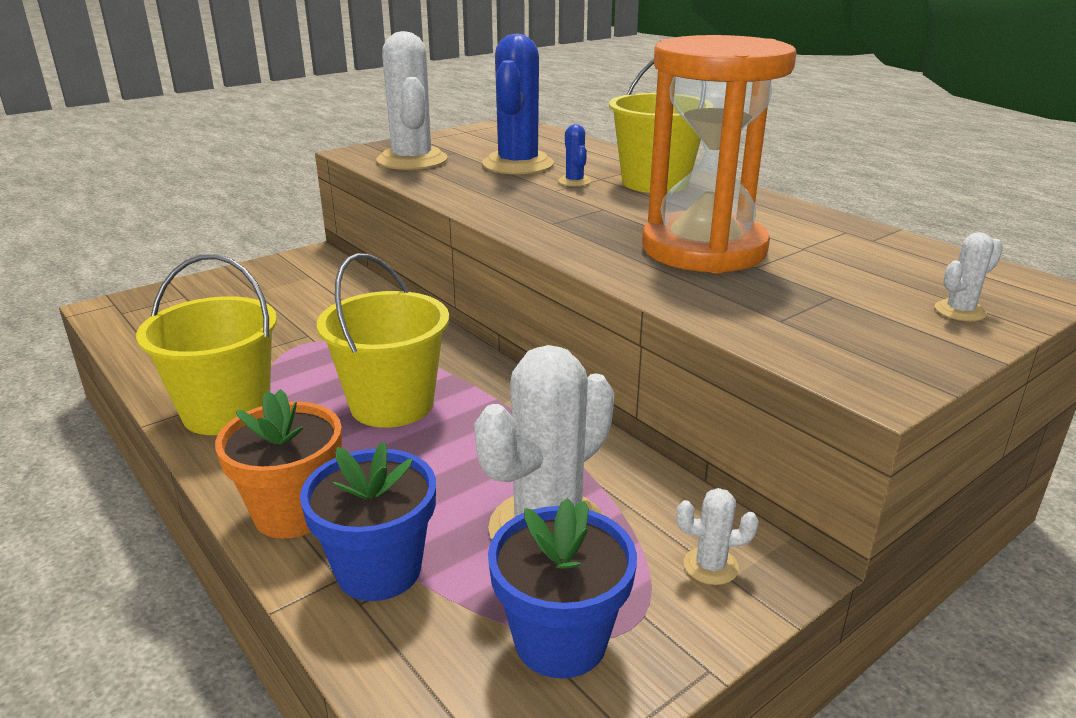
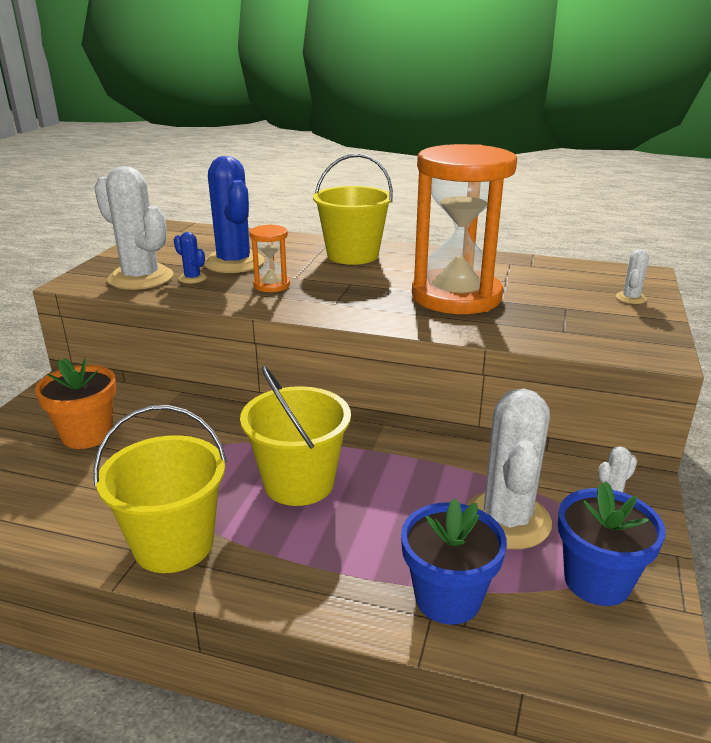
camera: 35 degrees left, 0 degrees up
(293, 512) = (338, 592): orange flower pot -> orange flower pot (87, 434)
(518, 192) = (271, 285): none -> orange hourglass
(574, 181) = (298, 267): blue cactus -> blue cactus (192, 278)

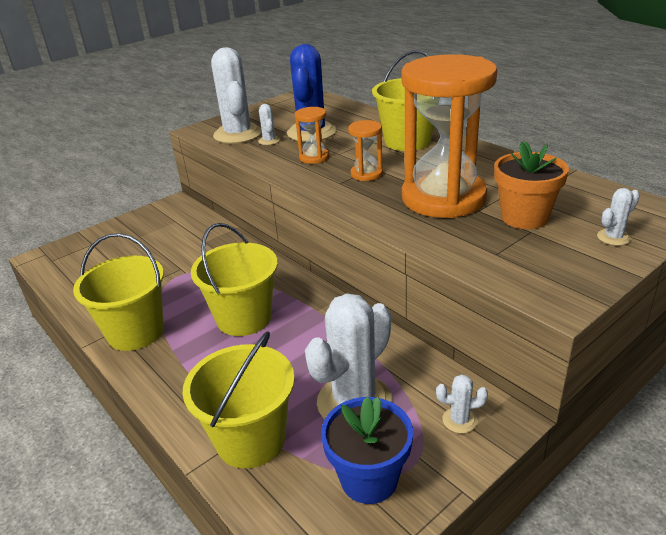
camera: 35 degrees right, 5 degrees up
(87, 434) = (159, 242): orange flower pot -> orange flower pot (524, 217)
(192, 278) = (269, 141): blue cactus -> white cactus
(352, 290) = (366, 174): none -> orange hourglass
(448, 598) = (250, 439): blue flower pot -> yellow bucket

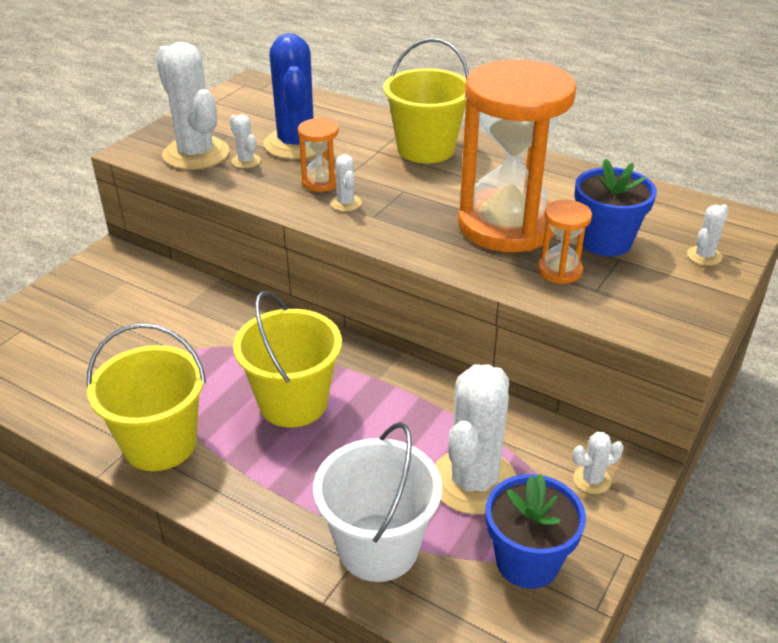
camera: 20 degrees left, 5 degrees up
(250, 439) = (378, 547): yellow bucket -> white bucket
(324, 172) = (346, 203): none -> white cactus
(366, 174) = (400, 200): orange hourglass -> orange hourglass (559, 270)
(524, 217) = (605, 242): orange flower pot -> blue flower pot

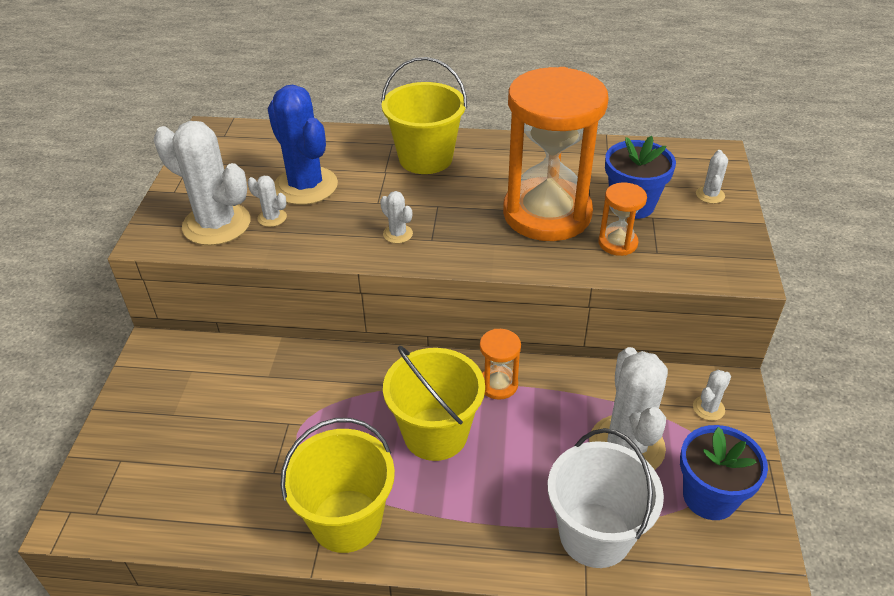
camera: 25 degrees left, 5 degrees up
(321, 182) = (359, 219): orange hourglass -> orange hourglass (498, 384)

